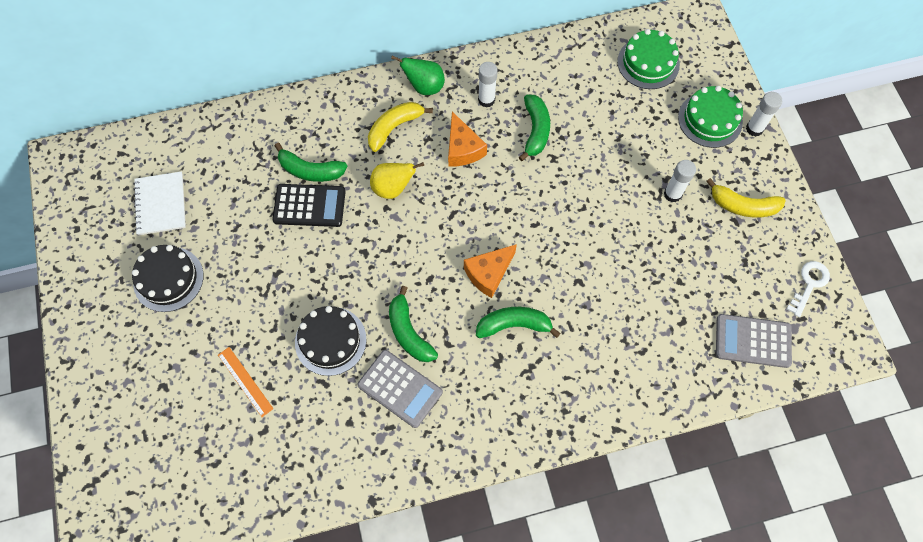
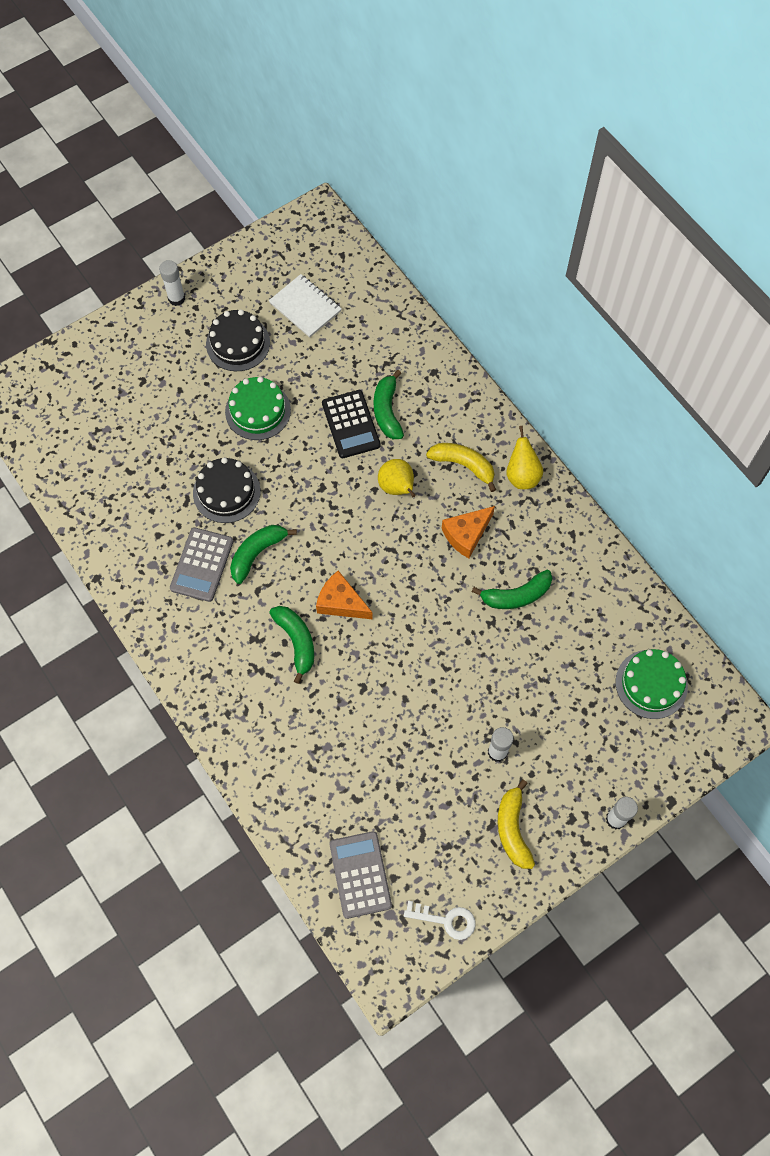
camera: 70 degrees right, 0 degrees up
(161, 204) = (305, 307): white notebook -> white notebook turned 75 degrees clockwise
(245, 381) = (167, 440): orange ruler -> none
(424, 87) = (522, 475): green pear -> yellow pear
(486, 100) = (532, 538): white glue stick -> white glue stick (176, 298)
(710, 119) = (606, 768): green cake -> green cake (258, 411)

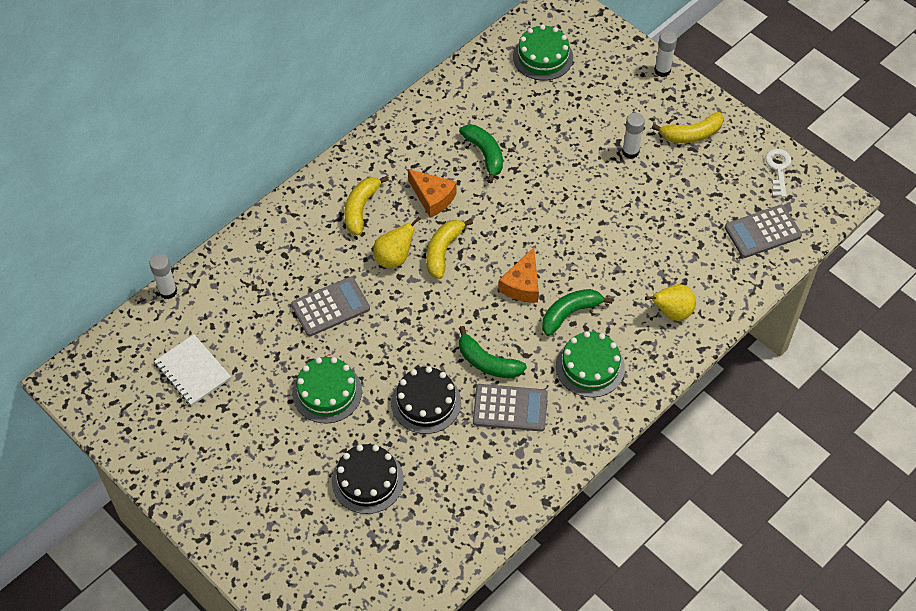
camera: 100 degrees left, 10 degrees down
(176, 298) = (193, 501): white glue stick -> white glue stick (168, 291)
(230, 648) = (590, 367): none -> green cake
(238, 343) = (246, 427): black cake -> black cake (367, 480)
(305, 307) = (193, 371): white notebook -> white notebook turned 75 degrees counterclockwise
(350, 424) = (330, 307): black calculator -> grey calculator
(387, 411) = (310, 278): green banana -> none
(397, 534) = (443, 251): none -> yellow banana
(522, 475) = (364, 163): yellow pear -> yellow pear (672, 312)

